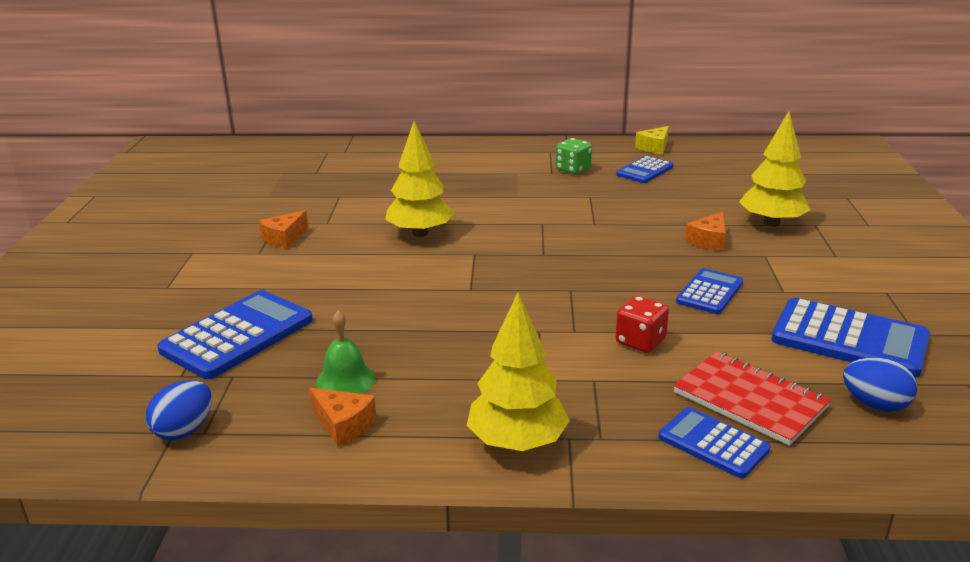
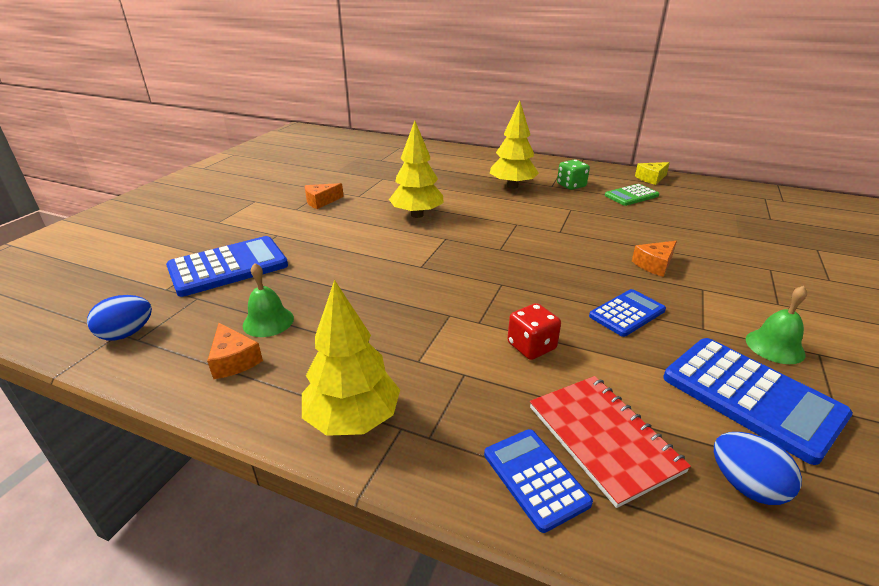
camera: 20 degrees right, 5 degrees up
(644, 171) = (631, 195): blue calculator -> green calculator
(771, 223) = (725, 260): yellow tree -> yellow tree (512, 186)
(849, 293) = (775, 346): none -> green bell

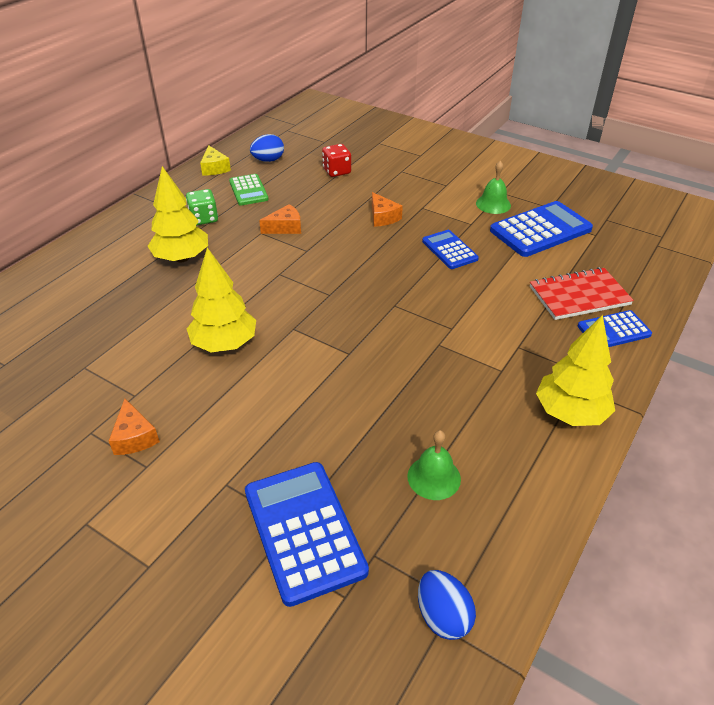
camera: 80 degrees left, 10 degrees up
(234, 360) = (497, 500): orange cheese -> orange cheese (285, 227)
(531, 346) = (487, 306): red dice -> red dice (337, 171)
(745, 485) = (608, 257): blue egg -> blue egg (268, 160)

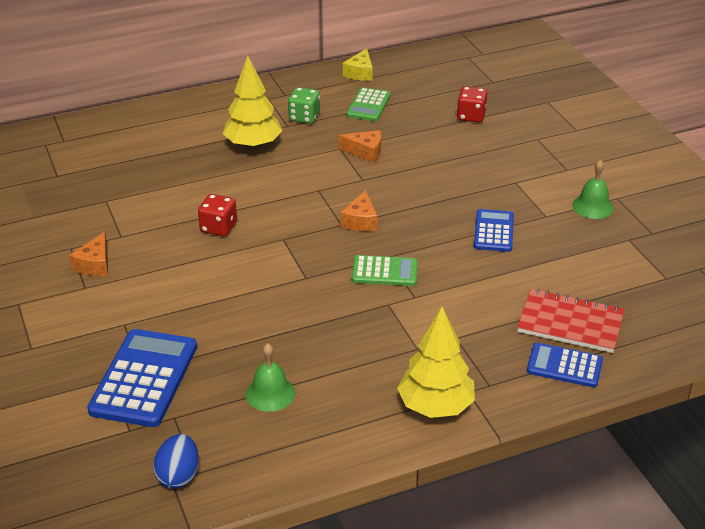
camera: 35 degrees right, 5 degrees down
(225, 344) = (218, 227): yellow tree -> red dice
(268, 160) = (417, 82): blue egg -> none
(383, 217) = (465, 176): orange cheese -> orange cheese (360, 221)
(406, 318) = (384, 272): none -> green calculator
(540, 230) = (610, 250): blue calculator -> none

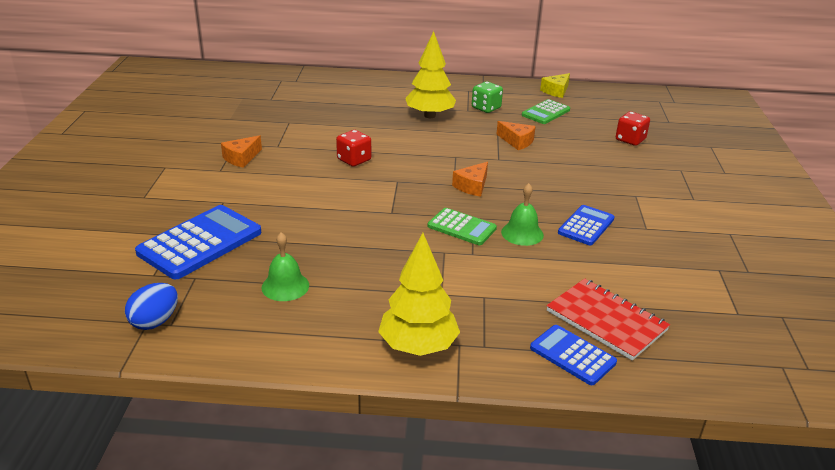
camera: 25 degrees right, 5 degrees down
(593, 206) = (699, 233): green bell -> green bell (522, 233)

